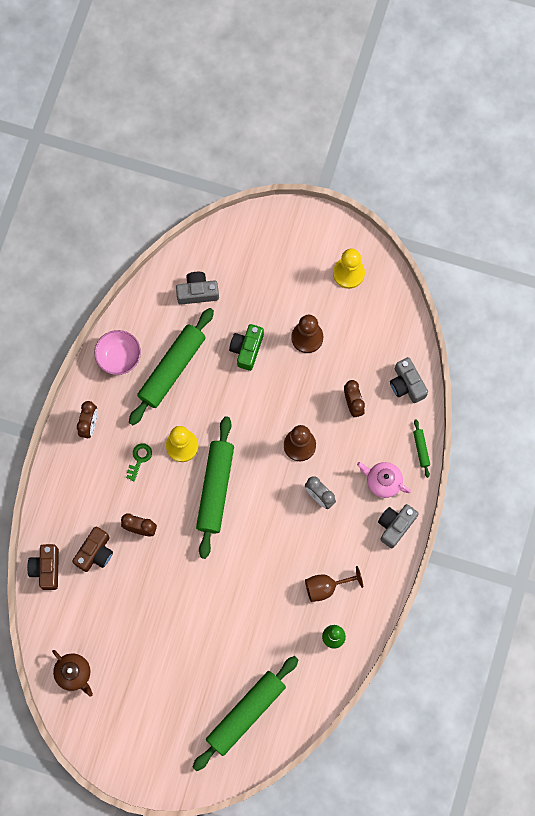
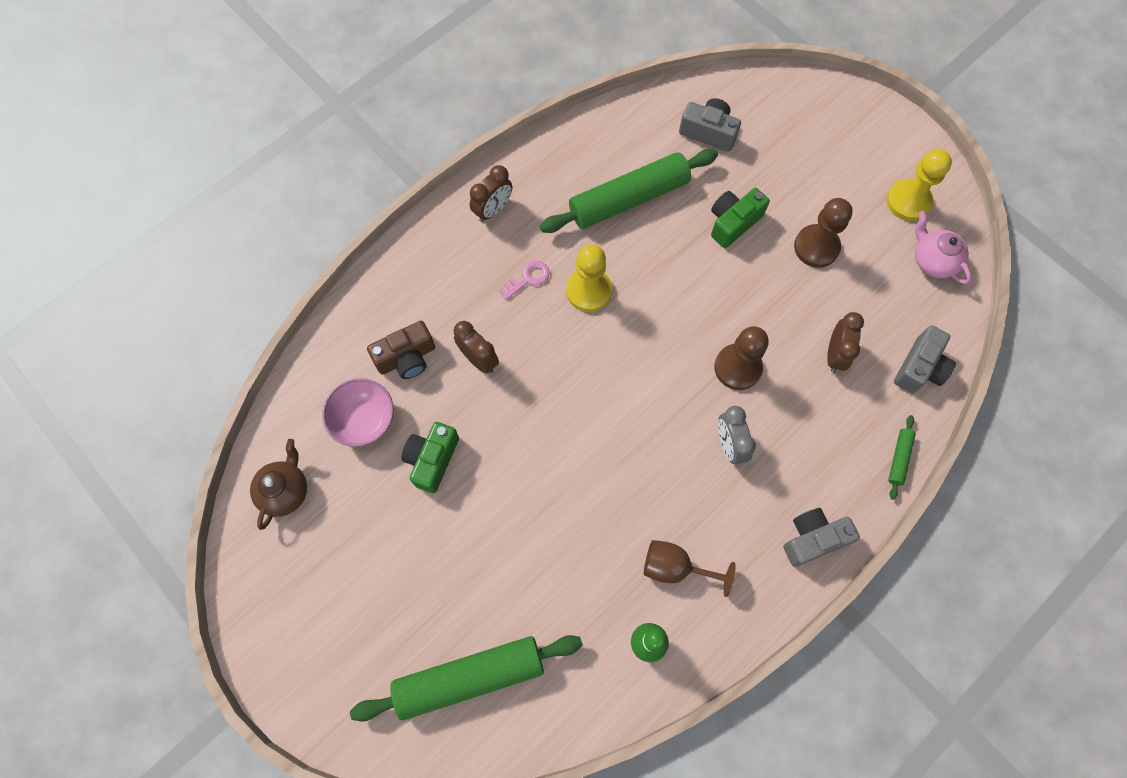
camera: 30 degrees right, 5 degrees down
(46, 568) = (337, 344): brown camera -> none
(74, 674) = (285, 491): brown teapot -> brown teapot turned 150 degrees counterclockwise
(119, 357) = (573, 155): pink bowl -> pink bowl (364, 420)
(139, 459) = (528, 278): green key -> pink key
(149, 605) = (432, 459): none -> green camera
(215, 489) = (600, 363): green rolling pin -> none
(383, 481) = (825, 472): pink teapot -> pink teapot (933, 260)
(407, 384) = (919, 367): grey camera -> grey camera turned 150 degrees counterclockwise

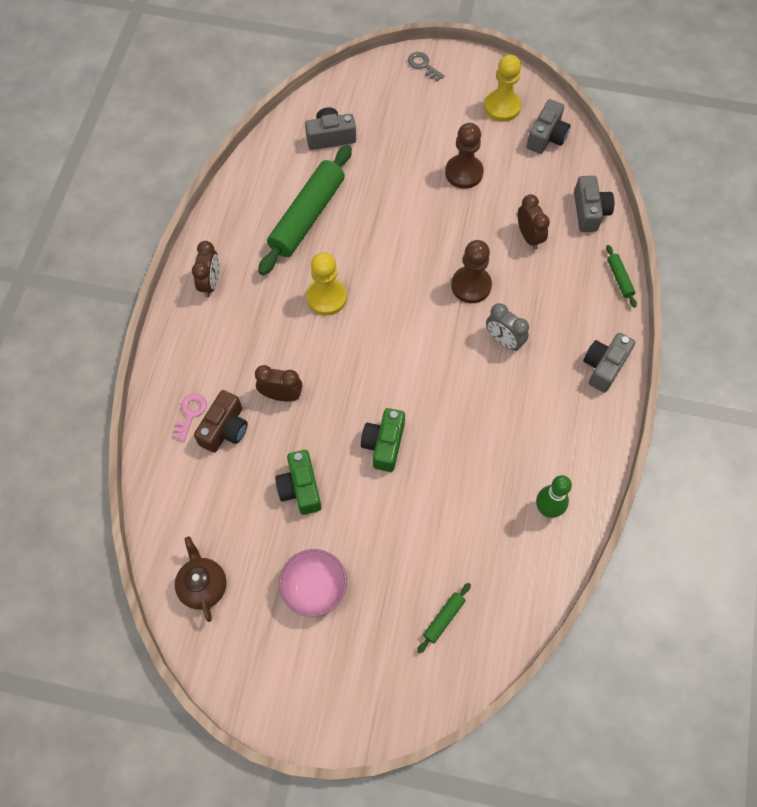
camera: 35 degrees left, 5 degrees down
(364, 420) = (226, 494): pink bowl -> pink bowl (314, 588)
(469, 677) = (443, 618): green rolling pin -> green rolling pin, size x0.42
(528, 278) = (274, 316): pink key -> pink key (190, 414)
(675, 567) = (529, 446): brown goblet -> none
(733, 223) = (394, 189): green camera -> green camera (384, 444)
(856, 111) = (423, 65): none -> grey key
(933, 260) = (546, 137): pink teapot -> grey camera

